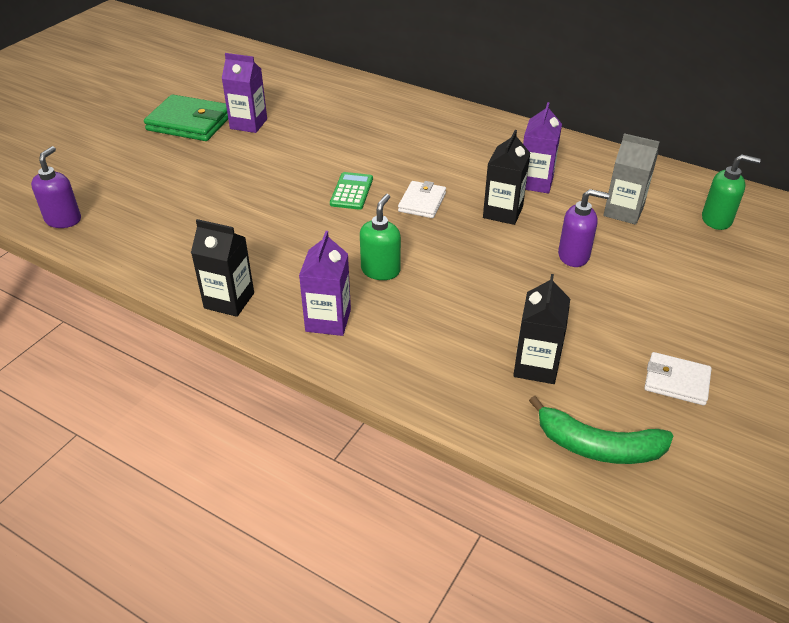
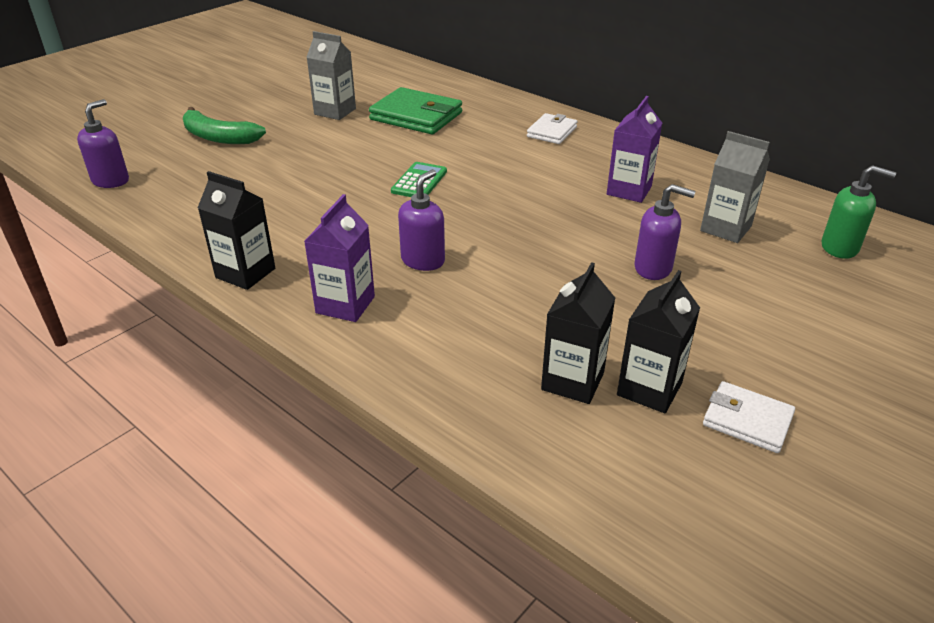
camera: 10 degrees right, 5 degrees down
(190, 123) = (276, 106): green wallet -> green wallet (416, 116)
(248, 124) = (335, 111): purple carton -> grey carton
(380, 270) = (423, 260): green soap dispenser -> purple soap dispenser
(422, 202) = (493, 198): white wallet -> white wallet (552, 132)
(503, 212) = (582, 216): black carton -> black carton (649, 389)
(598, 446) = (625, 484): green banana -> green banana (218, 137)

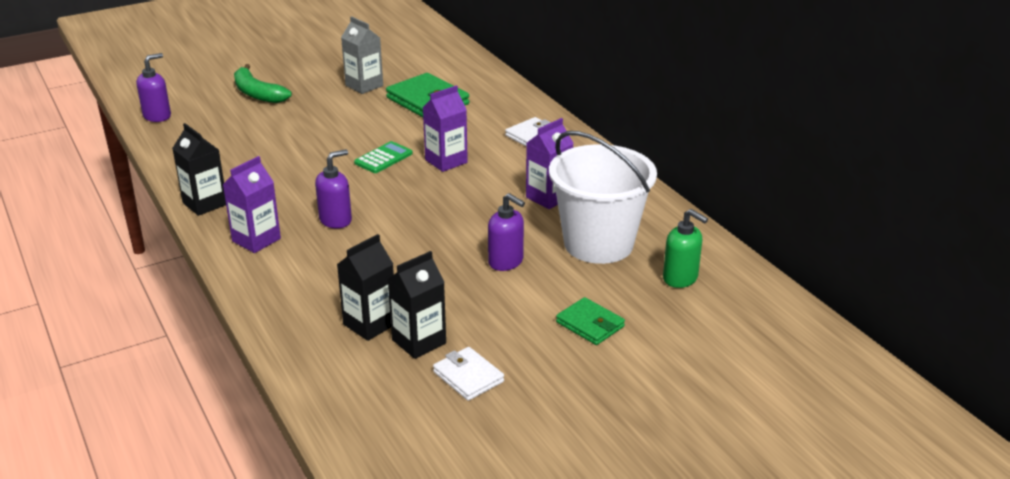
camera: 20 degrees right, 5 degrees down
(489, 173) = (446, 161): none -> purple carton
(725, 228) = (598, 244): grey carton -> white bucket
(808, 320) = (590, 324): none -> green wallet

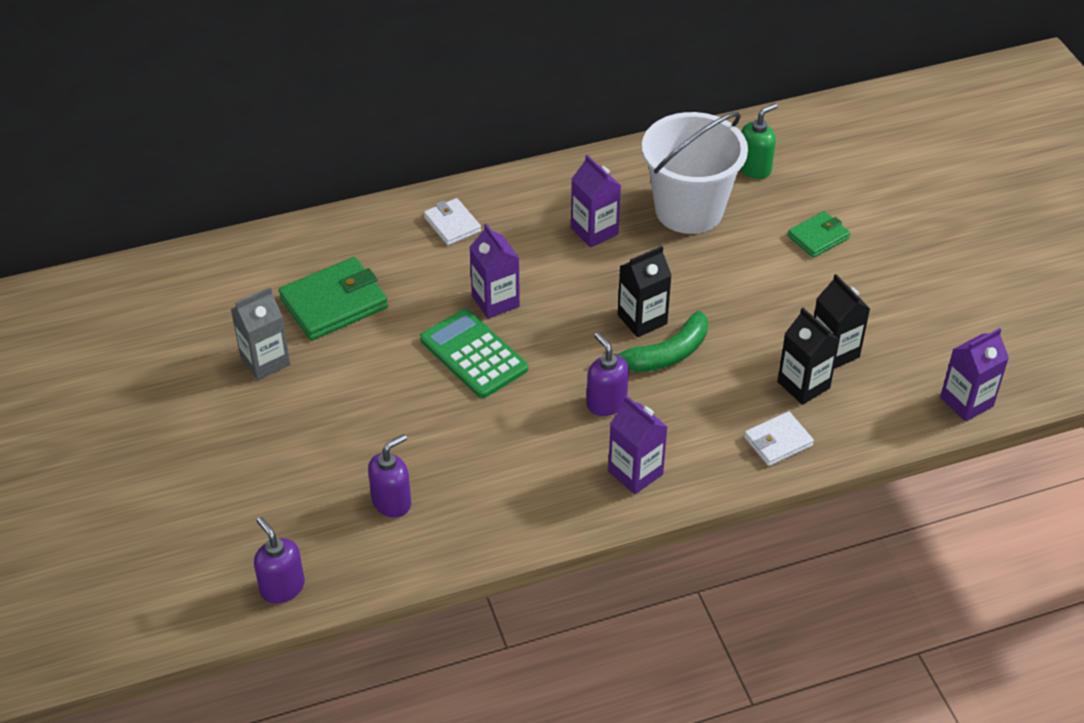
camera: 80 degrees left, 15 degrees up
(205, 204) = (544, 523): black carton -> black carton (642, 319)
(257, 93) = (247, 475): green banana -> green banana (666, 354)
(358, 439) = (966, 402): none -> purple carton
(383, 158) = (473, 354): green calculator -> green calculator, size x1.61
(468, 377) = (887, 324): white wallet -> white wallet (778, 441)
(506, 262) = (710, 278): purple soap dispenser -> purple soap dispenser (392, 502)

